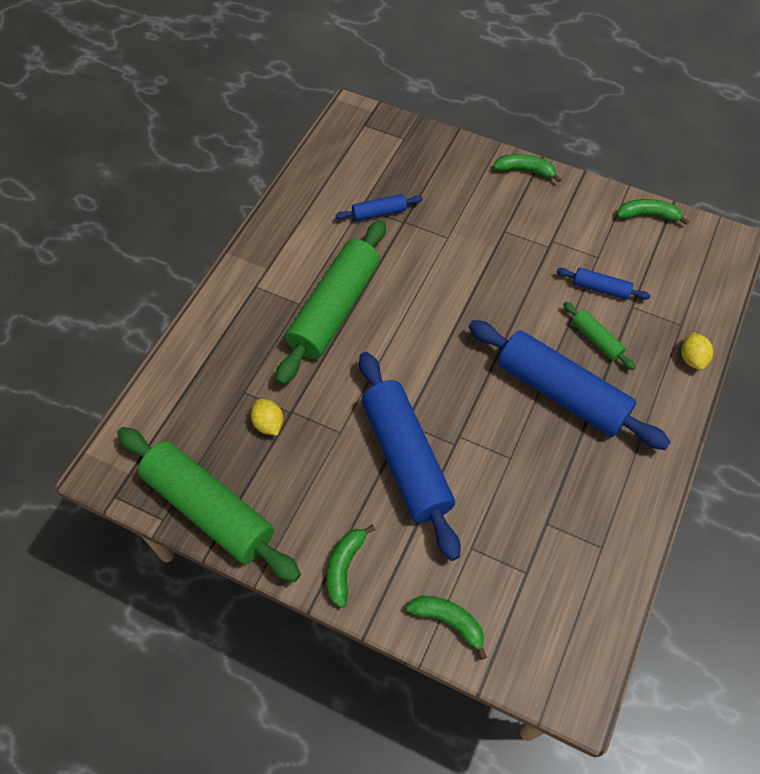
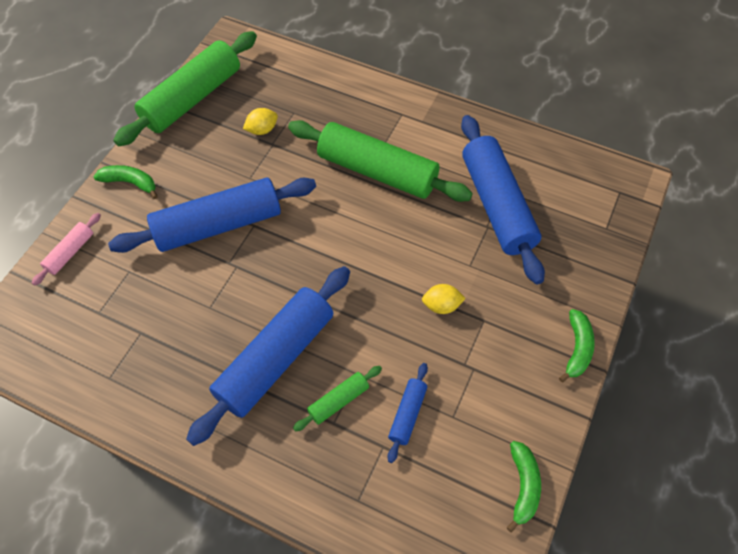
camera: 90 degrees right, 0 degrees up
(379, 213) = (497, 205): blue rolling pin -> blue rolling pin, size x2.23
(449, 621) = (70, 252): green banana -> pink rolling pin
(692, 358) = (310, 504): yellow lemon -> yellow lemon (441, 305)

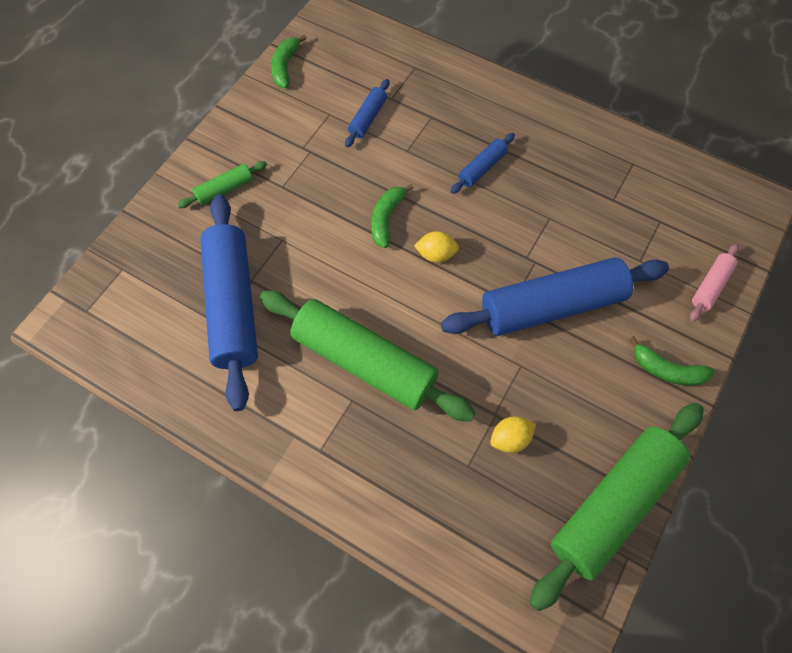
camera: 175 degrees left, 5 degrees up
(276, 358) = (482, 168): blue rolling pin -> blue rolling pin, size x0.45
(338, 401) = (426, 132): green rolling pin -> green rolling pin (224, 189)
(441, 305) = (320, 202): yellow lemon -> yellow lemon (436, 254)
(577, 348) = (203, 156): green banana -> green banana (386, 218)

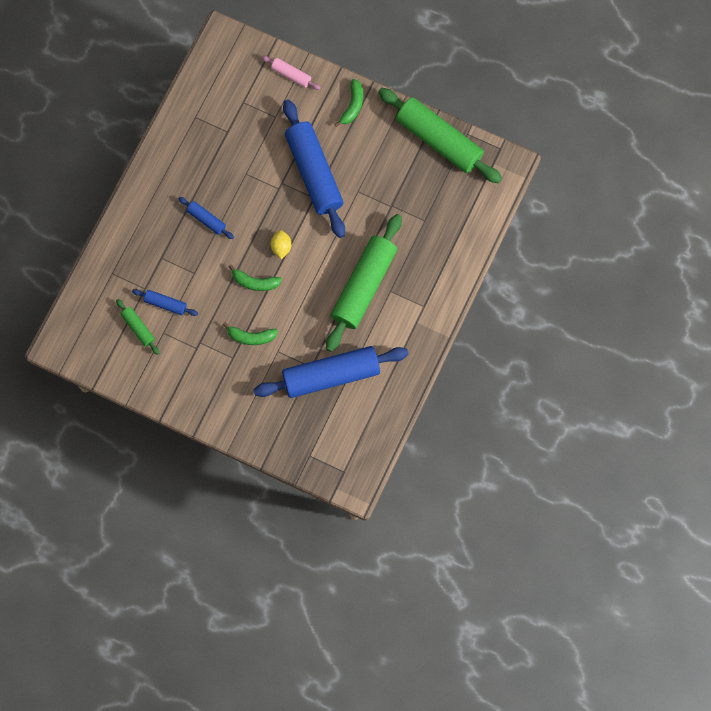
camera: 95 degrees left, 10 degrees up
(224, 189) = (238, 398): green rolling pin -> green rolling pin (138, 328)
(285, 66) = (117, 373): green banana -> green banana (251, 337)
(510, 439) = (405, 197): yellow lemon -> none

